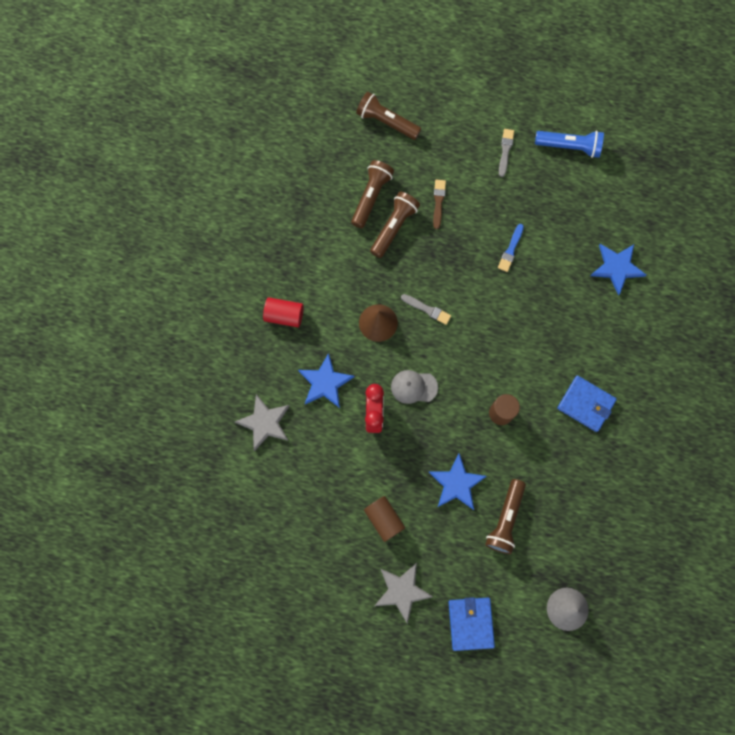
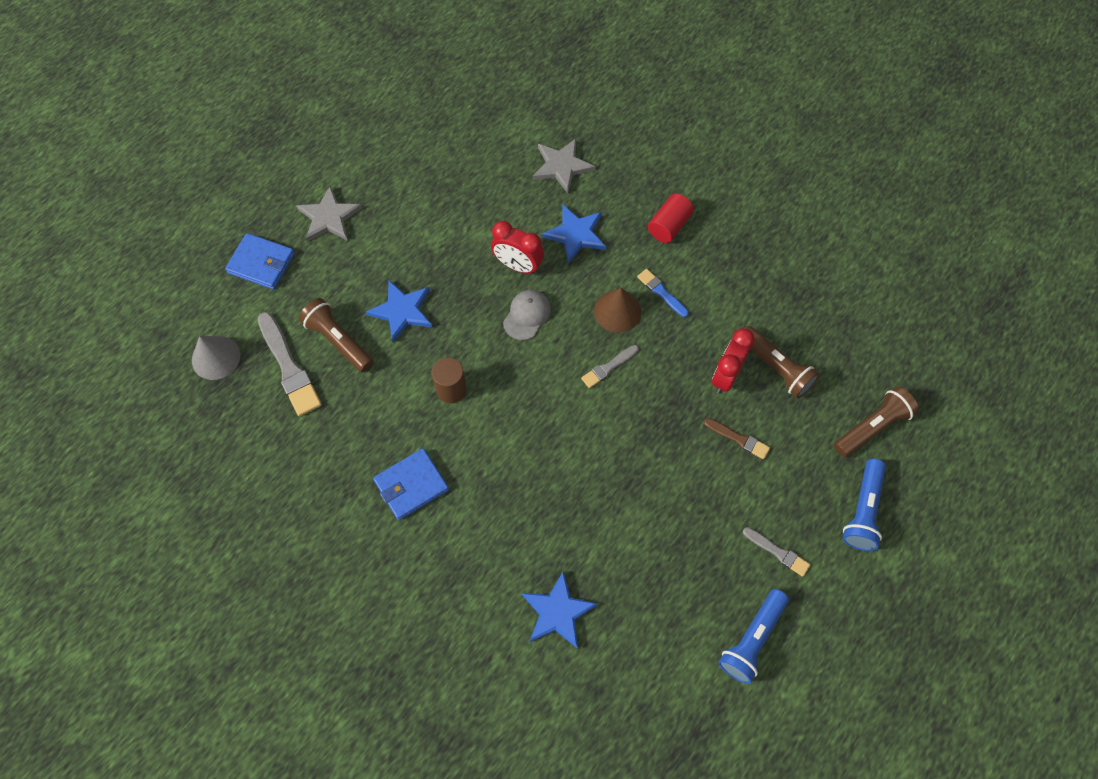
camera: 115 degrees right, 10 degrees down
(384, 519) = (406, 230): brown cylinder -> none
(394, 227) = (726, 375): brown flashlight -> red clock
(450, 110) = (862, 511): none -> blue flashlight
(510, 249) = (640, 493): blue brush -> blue brush (661, 292)
(545, 545) = (289, 367): none -> grey brush

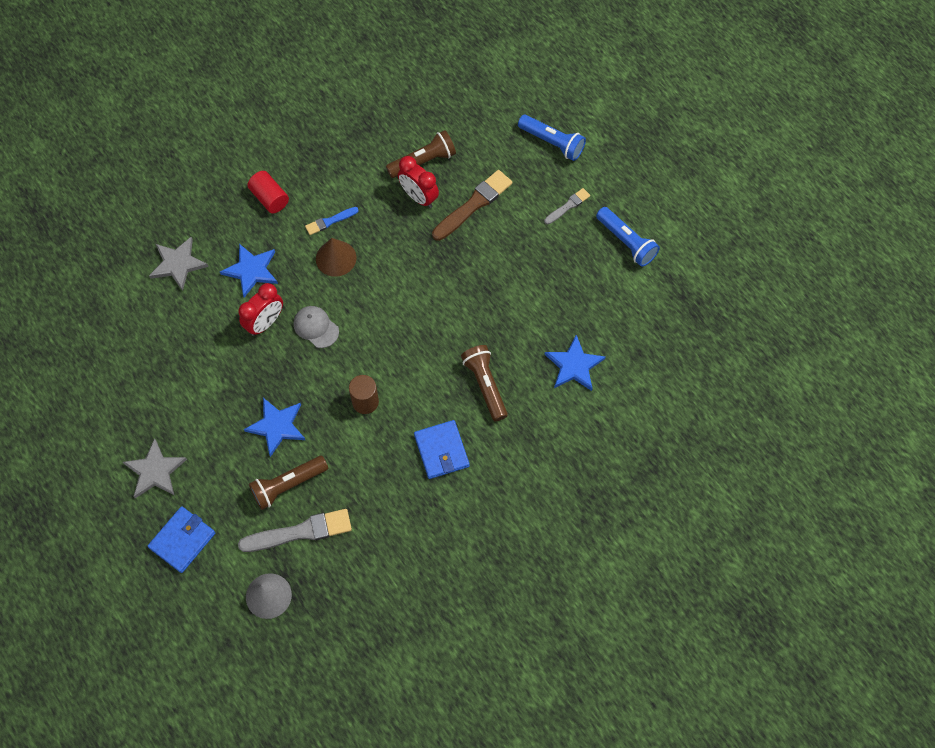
camera: 75 degrees left, 0 degrees up
(608, 367) = (384, 278): grey brush -> none
(738, 439) = (473, 205): brown brush -> brown brush, size x1.81
(872, 427) = (491, 115): brown flashlight -> brown flashlight (485, 385)

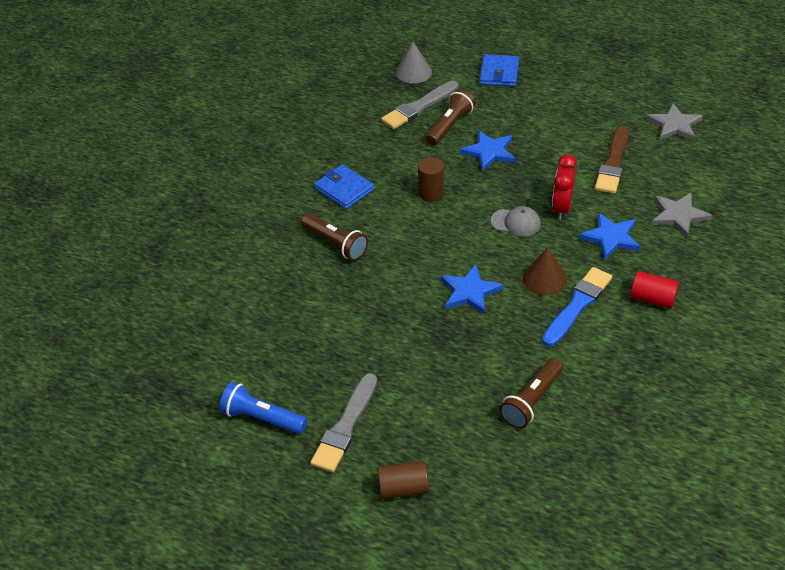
camera: 155 degrees right, 20 degrees down
(155, 471) = (555, 96): grey star -> grey star (674, 125)
(330, 221) = (577, 305): blue brush -> blue brush, size x1.81
(419, 197) = (509, 364): red clock -> none
(473, 205) = (447, 383): brown brush -> brown brush (613, 163)
(552, 143) = (403, 488): blue flashlight -> brown cylinder
(568, 206) = (345, 426): grey brush -> grey brush, size x1.81
(574, 365) = (262, 290): blue star -> blue star (470, 291)

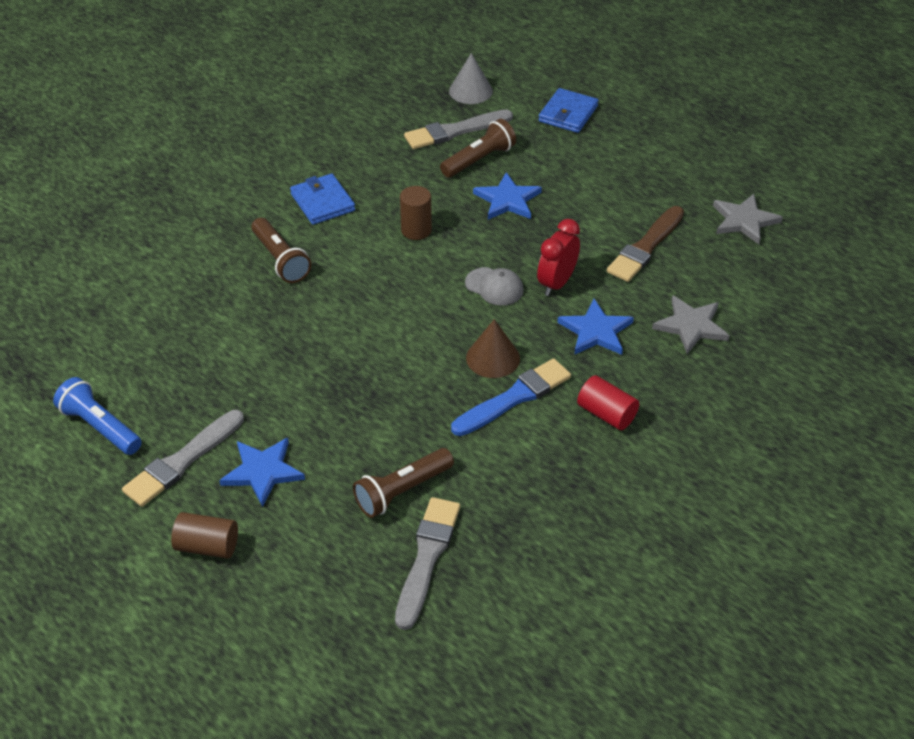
camera: 15 degrees right, 0 degrees up
(470, 291) = (400, 350): blue star -> blue star (263, 472)
(578, 447) = (427, 558): none -> grey brush

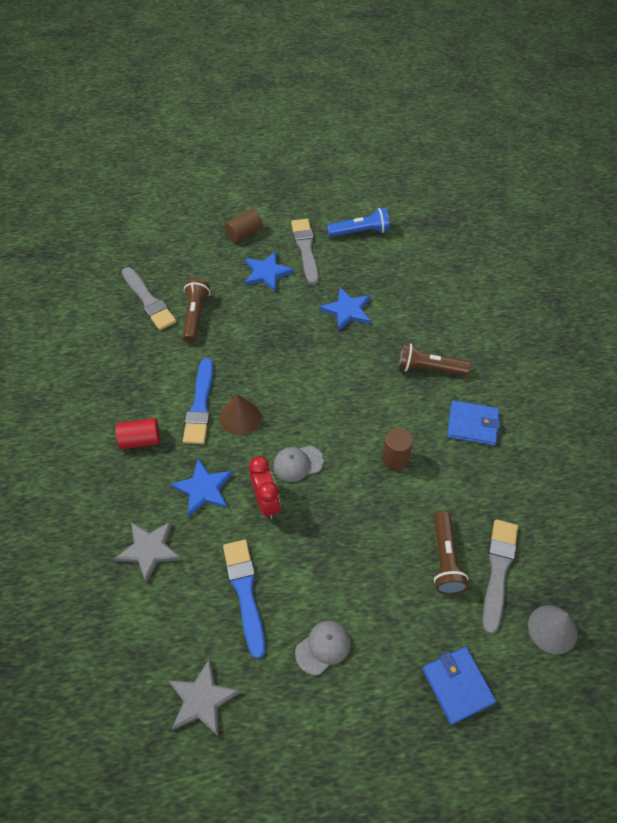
camera: 130 degrees right, 10 degrees up
(507, 200) = (379, 541): blue star -> blue star (347, 310)
(628, 184) = (323, 647): none -> grey cap
(645, 247) = (245, 592): brown brush -> blue brush

